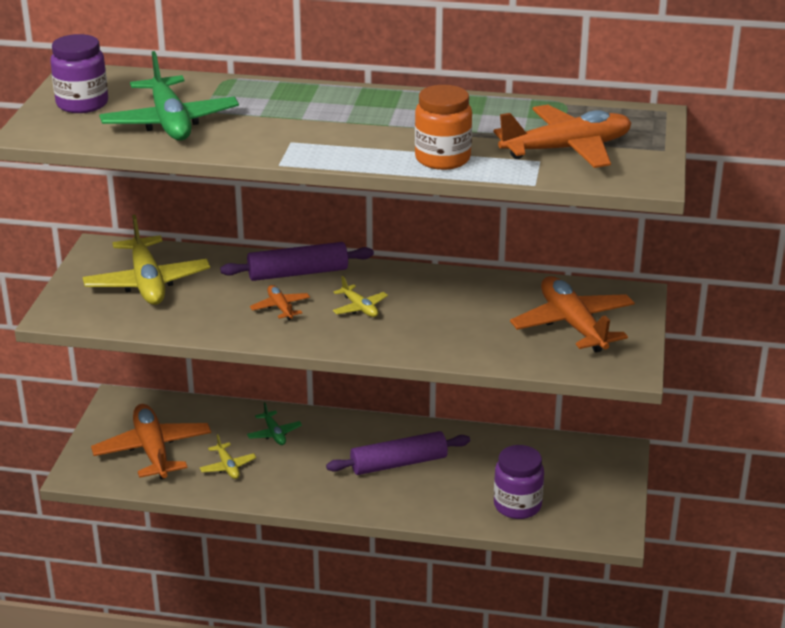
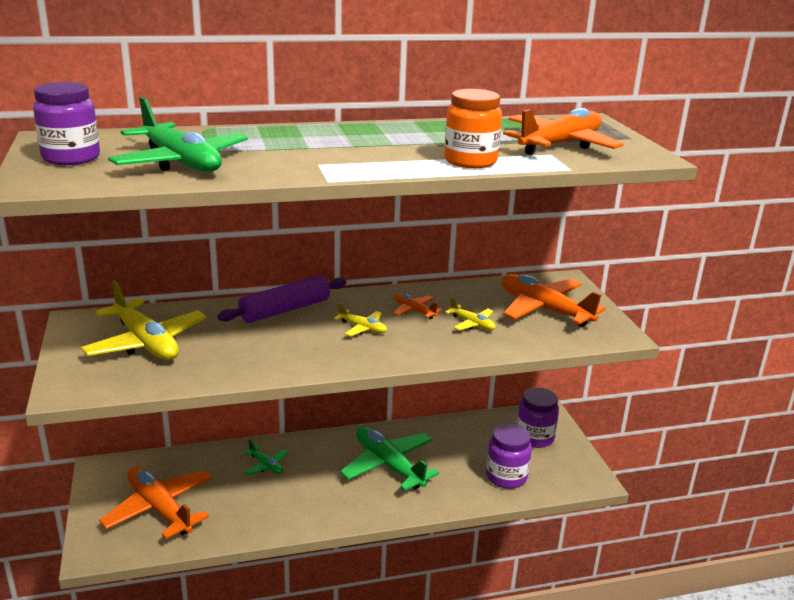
camera: 25 degrees left, 5 degrees down
(228, 467) = (241, 506): yellow plane -> yellow plane (472, 324)
(280, 307) = (291, 341): orange plane -> orange plane (414, 311)
(398, 463) = (388, 465): purple rolling pin -> green plane
(583, 473) = (534, 437): none -> purple jar

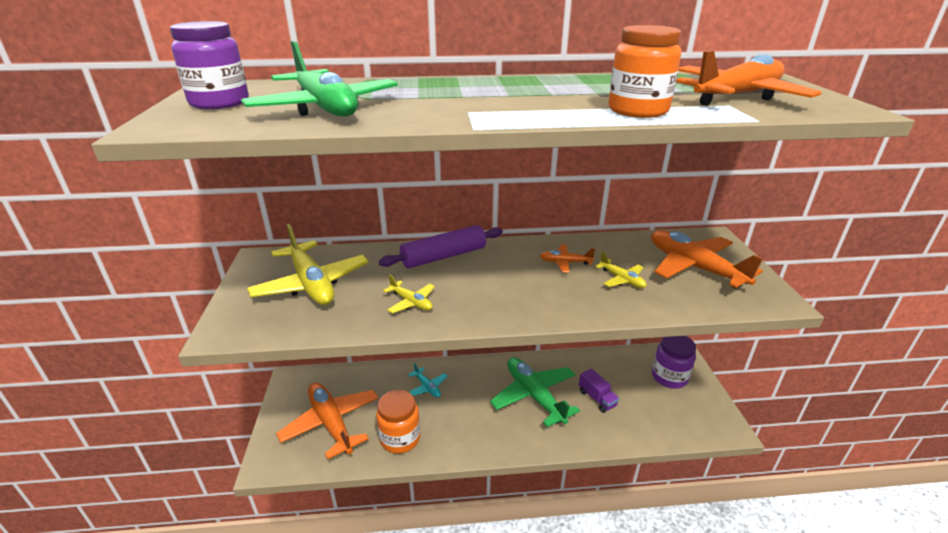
camera: 10 degrees right, 5 degrees up
(243, 517) = (400, 438): none -> orange jar
(266, 465) = (427, 387): green plane -> turquoise plane
(362, 328) = (514, 279): yellow plane -> yellow plane (411, 302)
(414, 311) = (565, 262): orange plane -> orange plane turned 45 degrees counterclockwise
(457, 463) = (597, 398): none -> purple truck
(506, 477) = (642, 417): purple jar -> none

